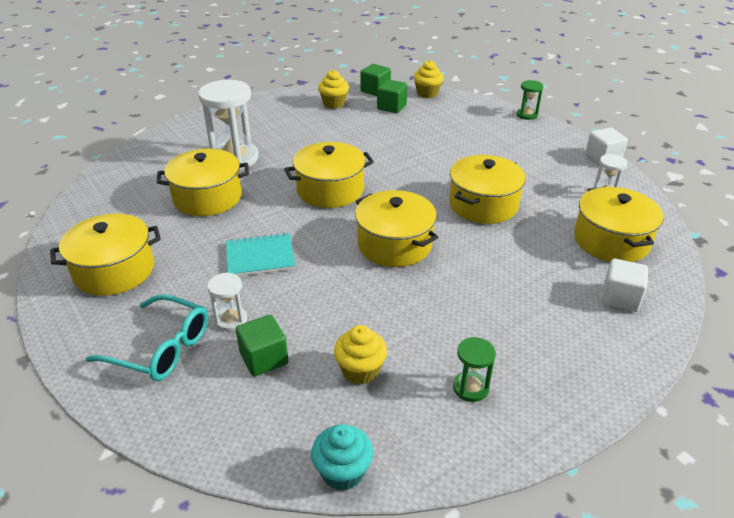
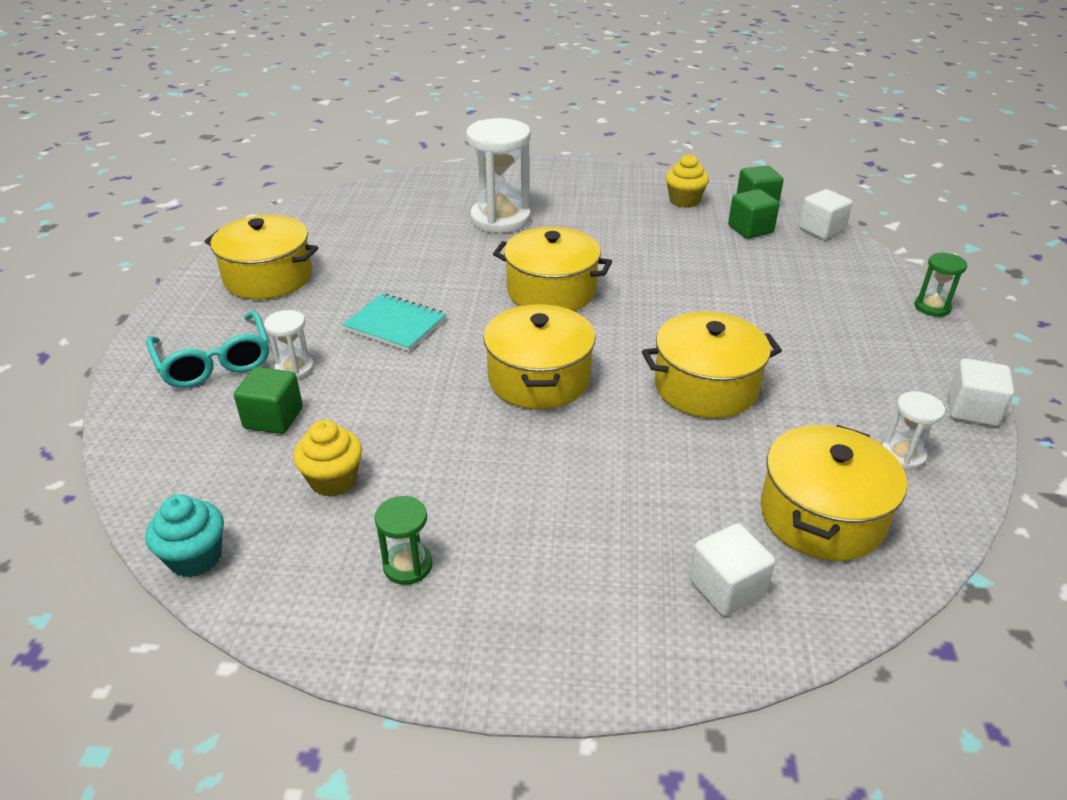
camera: 40 degrees right, 0 degrees up
(207, 197) = (426, 247): yellow pot -> none
(427, 93) = (821, 229): yellow cupcake -> white cube

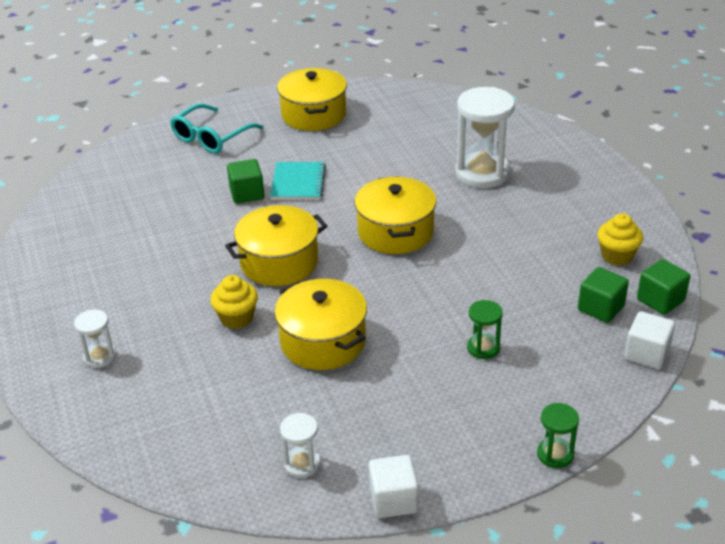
camera: 65 degrees right, 0 degrees up
(195, 557) = (53, 205): turquoise cupcake -> none
(273, 418) = (173, 180): green cube -> green cube (247, 194)
(294, 368) = (224, 166): white hourglass -> white hourglass (100, 357)
(333, 480) = (132, 222): yellow cupcake -> yellow cupcake (237, 318)
(407, 565) = (79, 273): green hourglass -> green hourglass (483, 348)
(727, 587) = (116, 400): white cube -> none
(822, 515) = (206, 431): yellow pot -> none

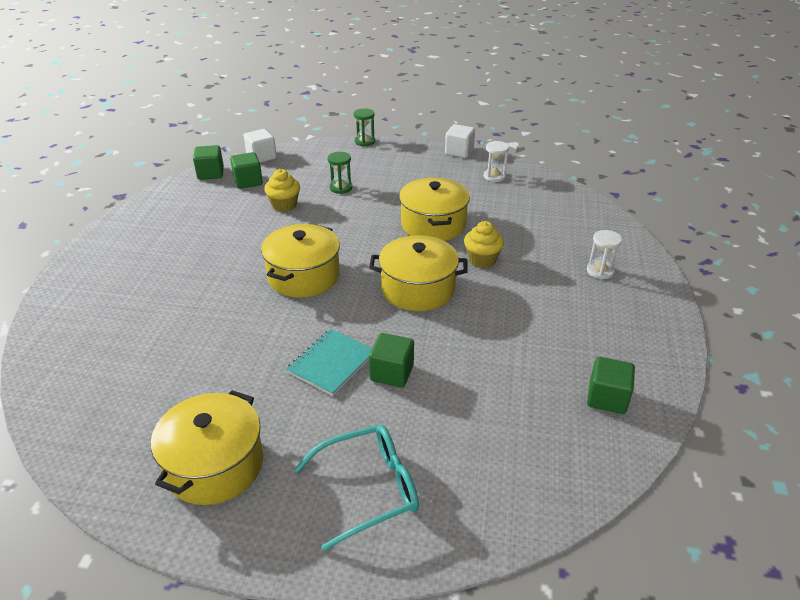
camera: 150 degrees left, 0 degrees up
(69, 238) = (607, 398): none -> green cube
(482, 173) = (168, 297): white hourglass -> none
(617, 256) = (189, 202): yellow cupcake -> yellow cupcake (284, 205)

